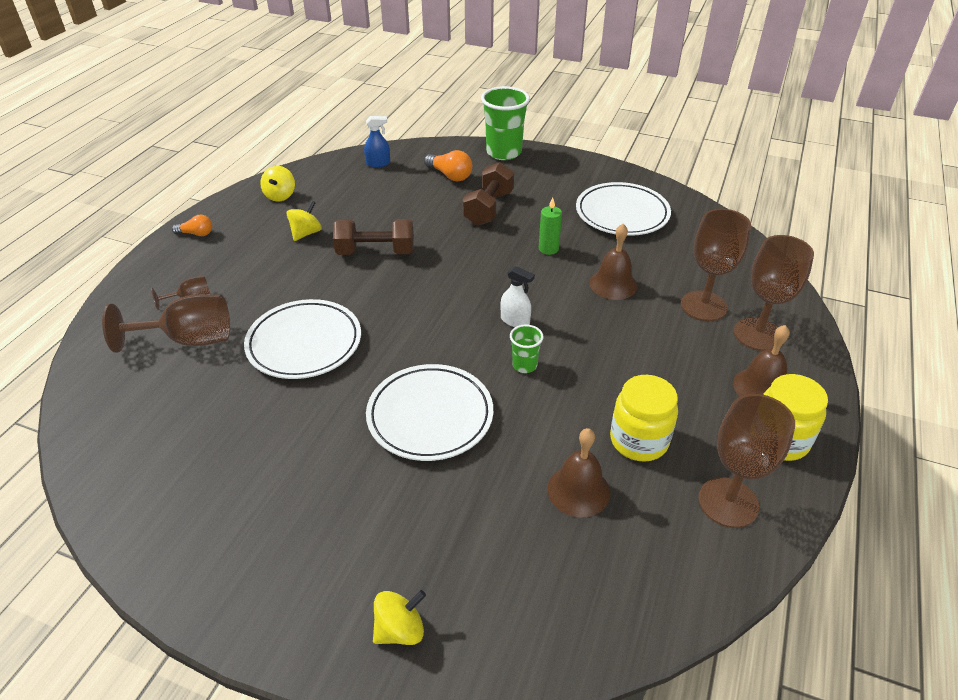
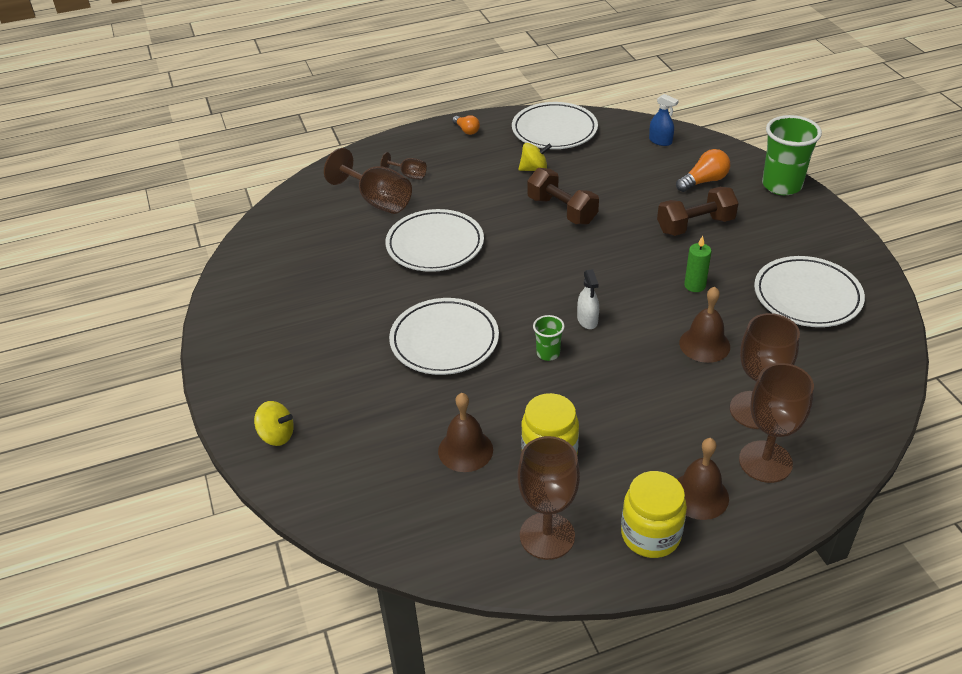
camera: 50 degrees right, 0 degrees up
(280, 196) = (554, 130): yellow spinning top -> white plate
(450, 175) = (704, 181): orange light bulb -> orange light bulb turned 120 degrees counterclockwise

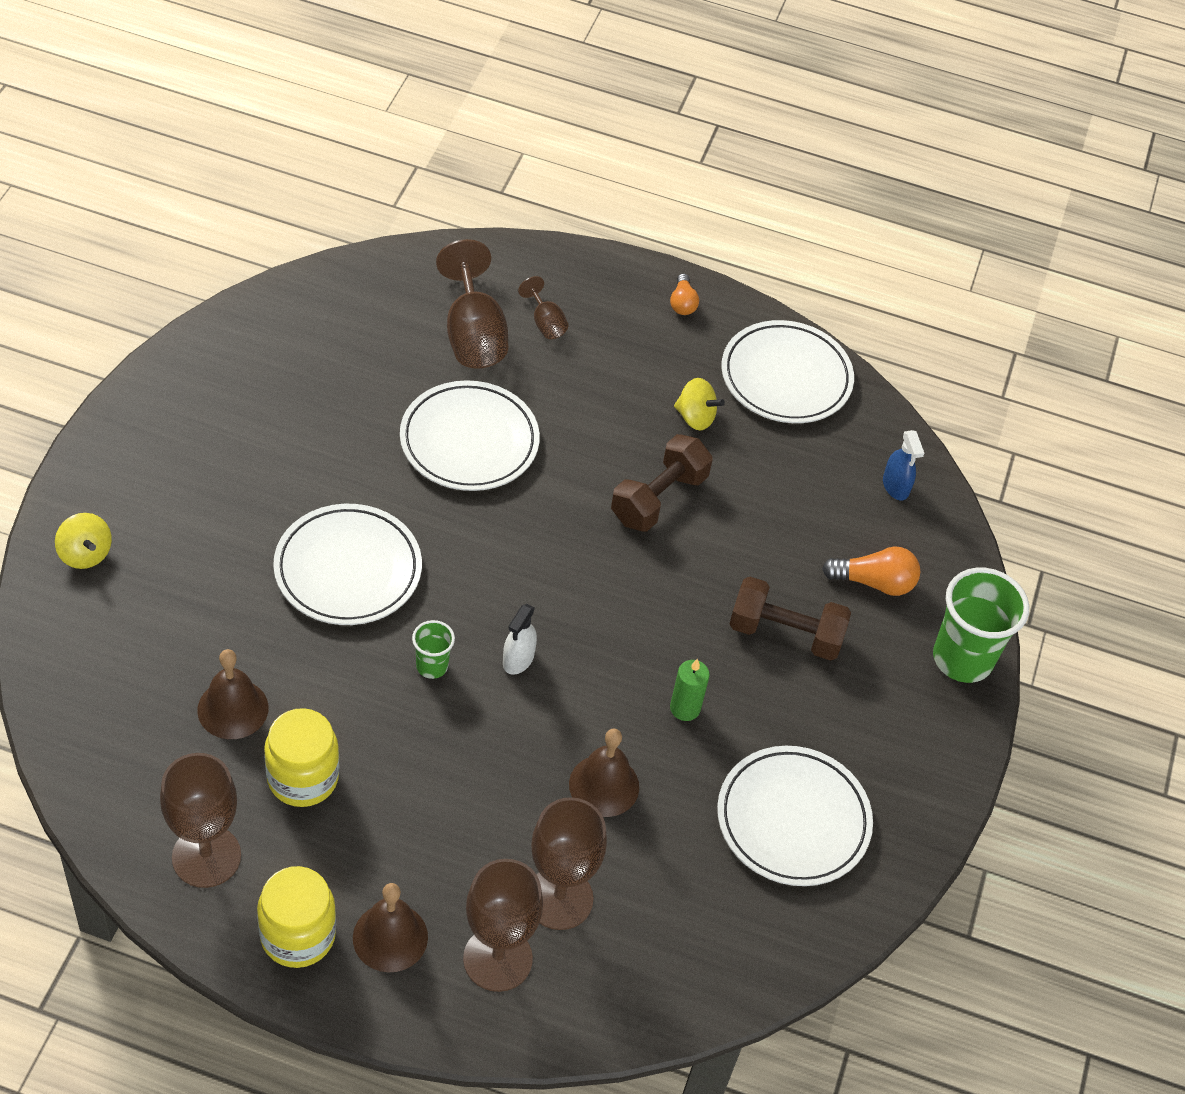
camera: 30 degrees right, 10 degrees up
(562, 210) = (659, 498): brown dumbbell -> brown dumbbell turned 45 degrees clockwise

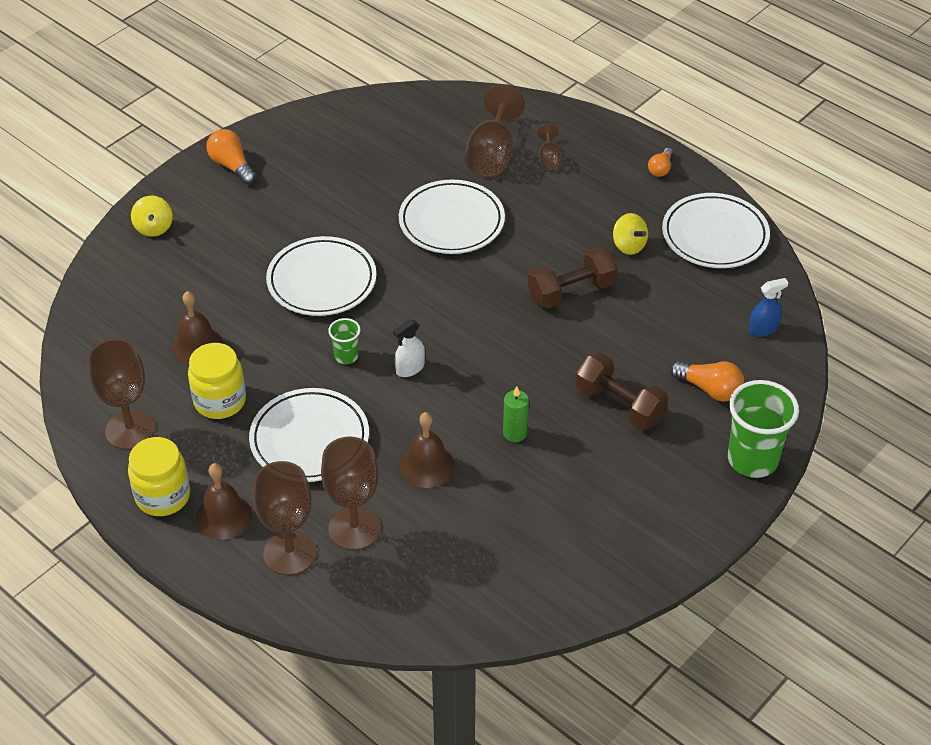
camera: 30 degrees right, 5 degrees down
(145, 434) = (232, 166): none -> orange light bulb
(793, 820) = (556, 530): white plate -> white plate (309, 439)
(895, 486) = (763, 329): blue spray bottle -> blue spray bottle turned 120 degrees counterclockwise

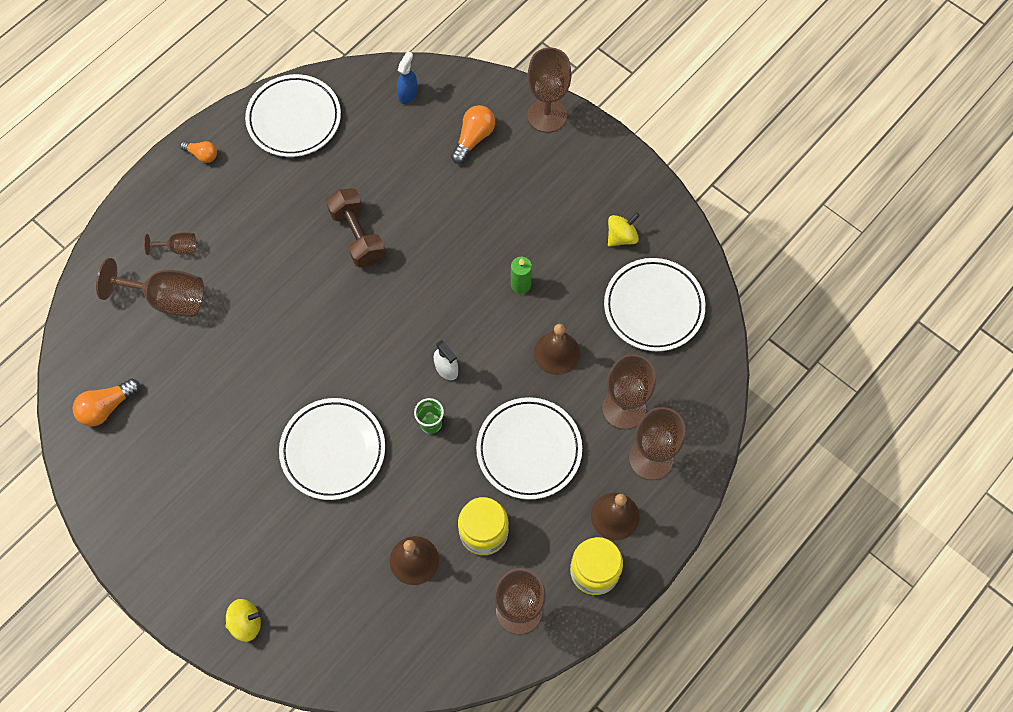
camera: 90 degrees left, 20 degrees up
(232, 166) = (157, 551): orange light bulb -> orange light bulb (107, 407)
(451, 222) = (259, 335): white plate -> white plate (653, 307)
(619, 405) = (490, 205): brown dumbbell -> none
(629, 246) = (302, 187): yellow spinning top -> yellow spinning top (621, 237)
(752, 460) = (547, 115): green cup -> brown goblet
(763, 329) = (408, 94): blue spray bottle -> blue spray bottle turned 45 degrees clockwise

